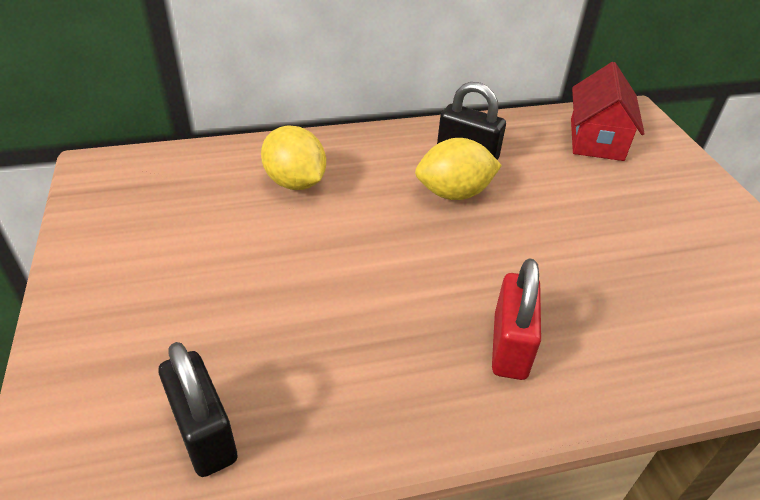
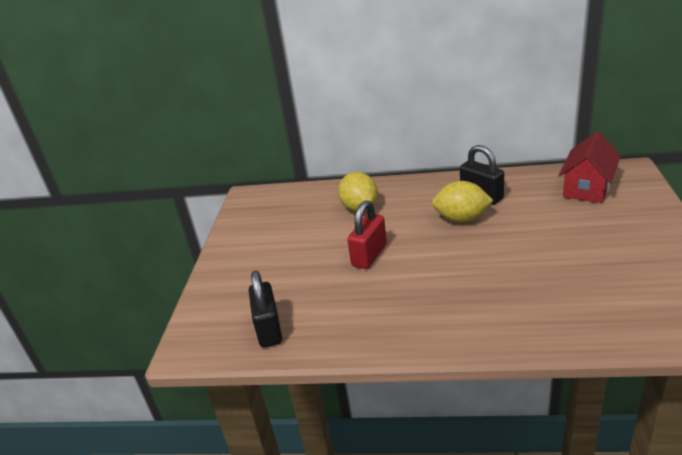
camera: 25 degrees right, 10 degrees down
(509, 346) = (460, 307): red padlock -> red padlock (369, 255)

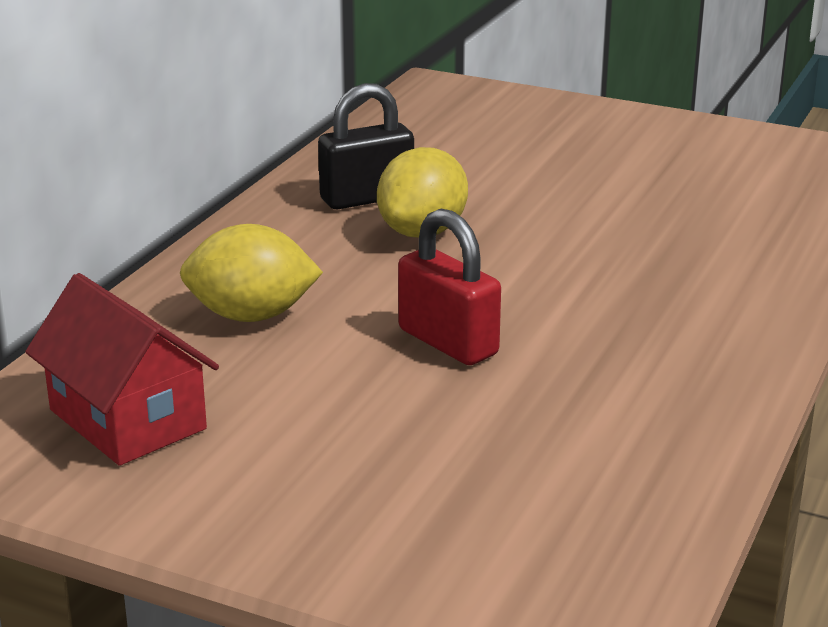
camera: 75 degrees left, 5 degrees down
(269, 329) = (608, 504): black padlock -> none
(587, 188) = (449, 123): red house -> red house (127, 419)

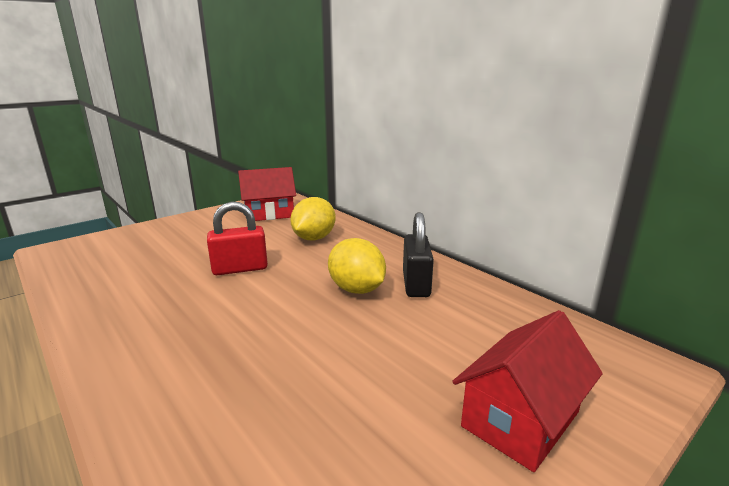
camera: 115 degrees right, 5 degrees down
(574, 127) = (520, 419): none -> red house

